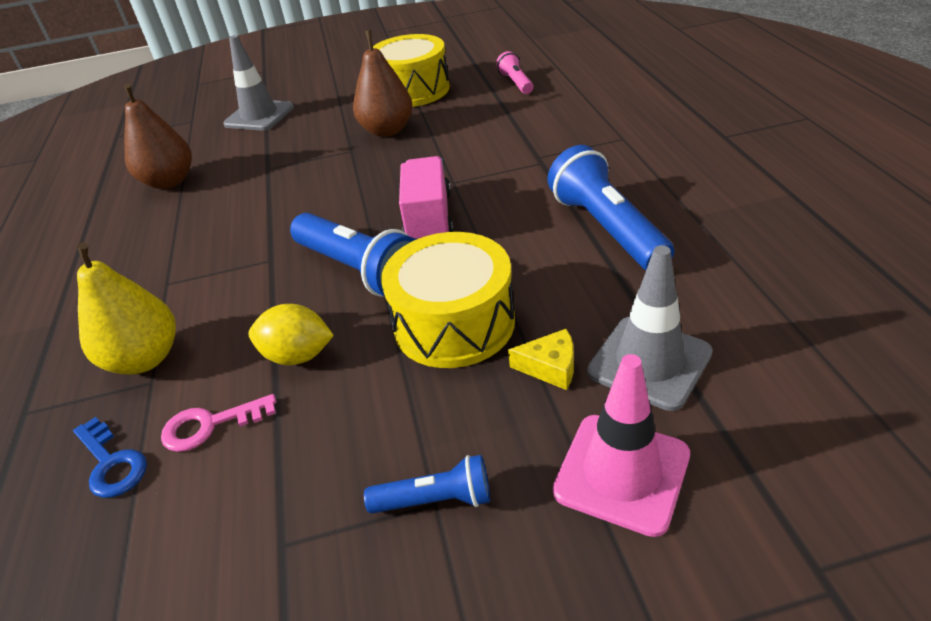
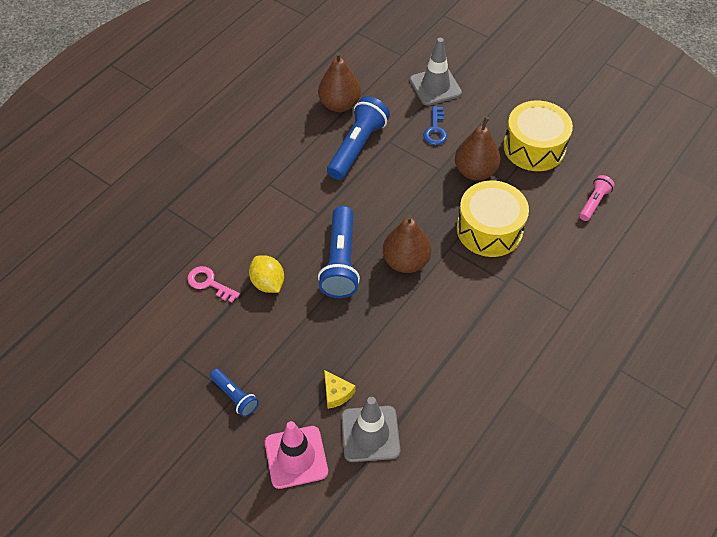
camera: 45 degrees right, 15 degrees up
(111, 463) = (168, 265): blue key -> blue key (435, 130)
(145, 359) = (222, 223): yellow pear -> none
(429, 219) = (405, 261): pink truck -> brown pear
(454, 323) = (335, 332): yellow drum -> yellow drum (489, 229)
(607, 229) = (463, 356): blue flashlight -> blue flashlight (357, 147)

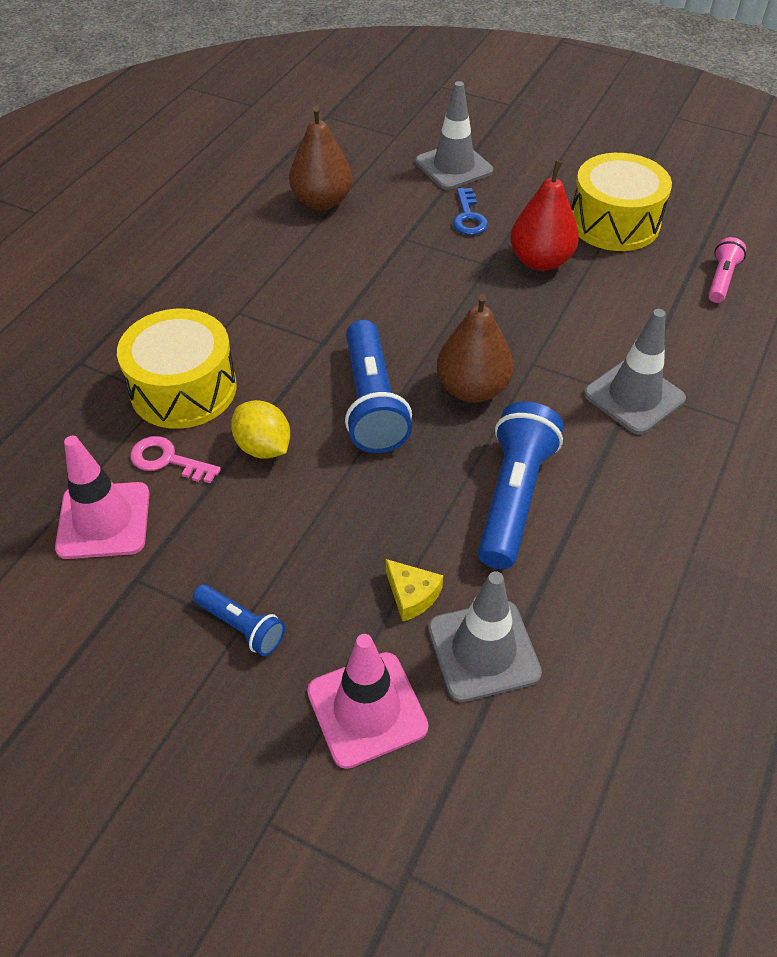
camera: 10 degrees left, 5 degrees down
(166, 317) = (104, 520): none -> pink traffic cone
(357, 147) = (360, 250): blue flashlight -> blue flashlight (513, 498)
(475, 171) = (540, 261): brown pear -> red pear
(489, 229) = (584, 331): yellow drum -> yellow drum (183, 389)
(508, 282) = (634, 396): none -> grey traffic cone

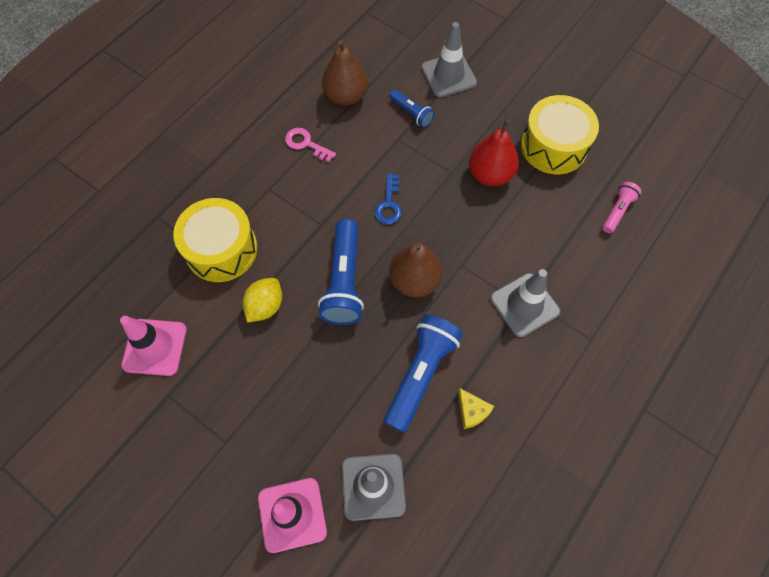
camera: 10 degrees right, 15 degrees up
(167, 460) = (202, 306): pink key -> pink key (306, 144)
(241, 626) = (227, 441): blue flashlight -> blue flashlight (411, 113)
(263, 447) = (265, 306): yellow lemon -> yellow lemon turned 60 degrees clockwise
(412, 595) = (337, 437): yellow cheese -> yellow cheese (472, 411)
(468, 217) = (448, 126): blue key -> blue key (389, 204)

